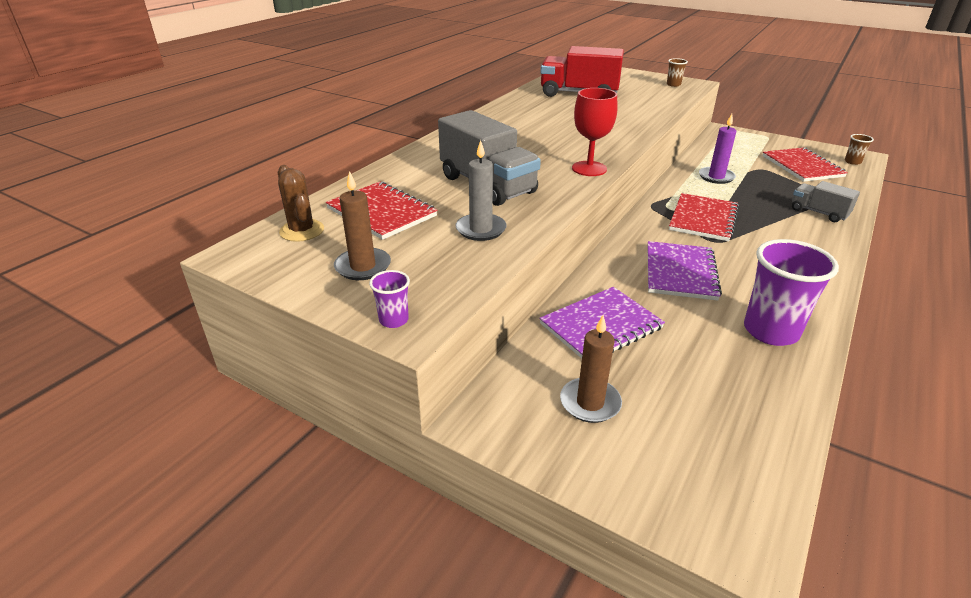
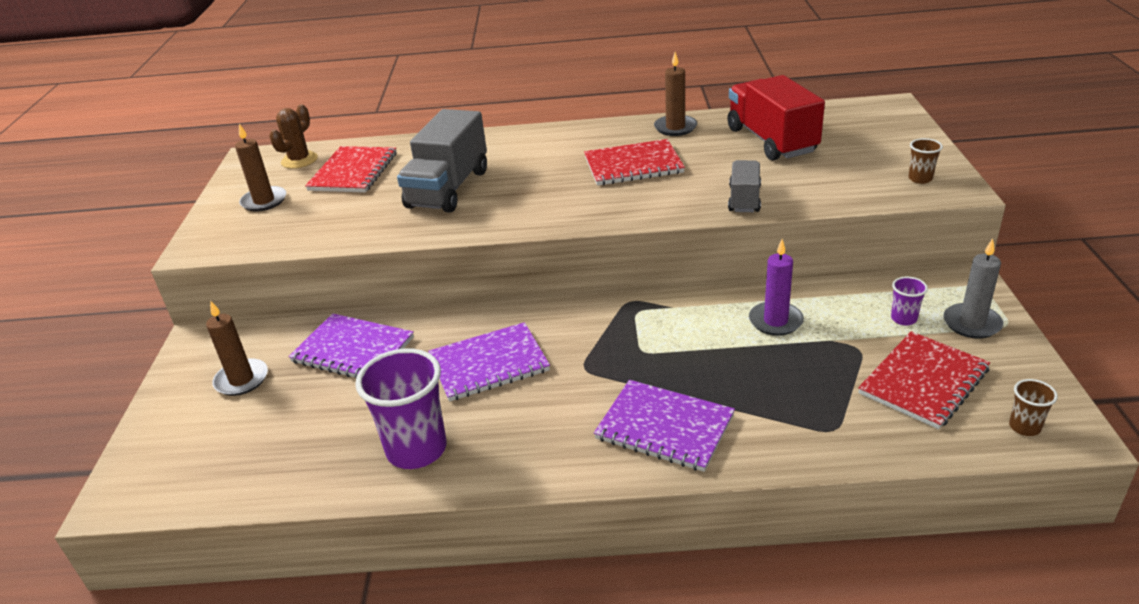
camera: 60 degrees right, 0 degrees up
(394, 320) = (201, 240): purple cup -> purple cup (903, 319)
(481, 229) = (358, 218): grey candle -> grey candle (972, 323)
(518, 105) = (675, 127): none -> brown candle
(589, 169) = (542, 219): red goblet -> none
(703, 219) = (634, 344): red notebook -> red notebook (633, 165)
(800, 237) = (664, 427): none -> purple notebook
(818, 212) = (762, 428): grey truck -> grey truck (744, 199)

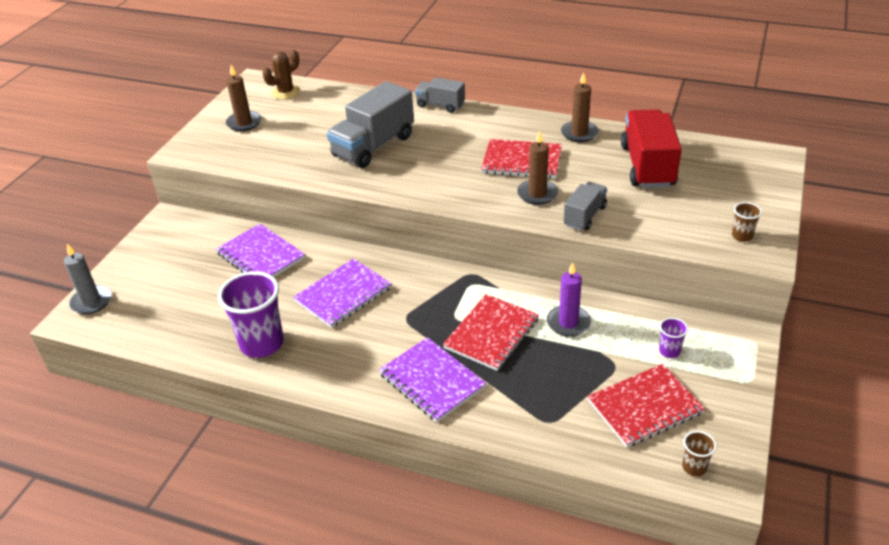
camera: 20 degrees right, 5 degrees up
(241, 380) = (181, 257): brown candle -> brown candle (537, 194)
(353, 172) = (317, 113): red notebook -> red notebook (491, 333)
(489, 364) = (343, 294): purple notebook -> purple notebook turned 45 degrees counterclockwise
(499, 134) = (440, 105): none -> grey truck
(972, 323) = (721, 372): grey candle -> grey candle (91, 302)

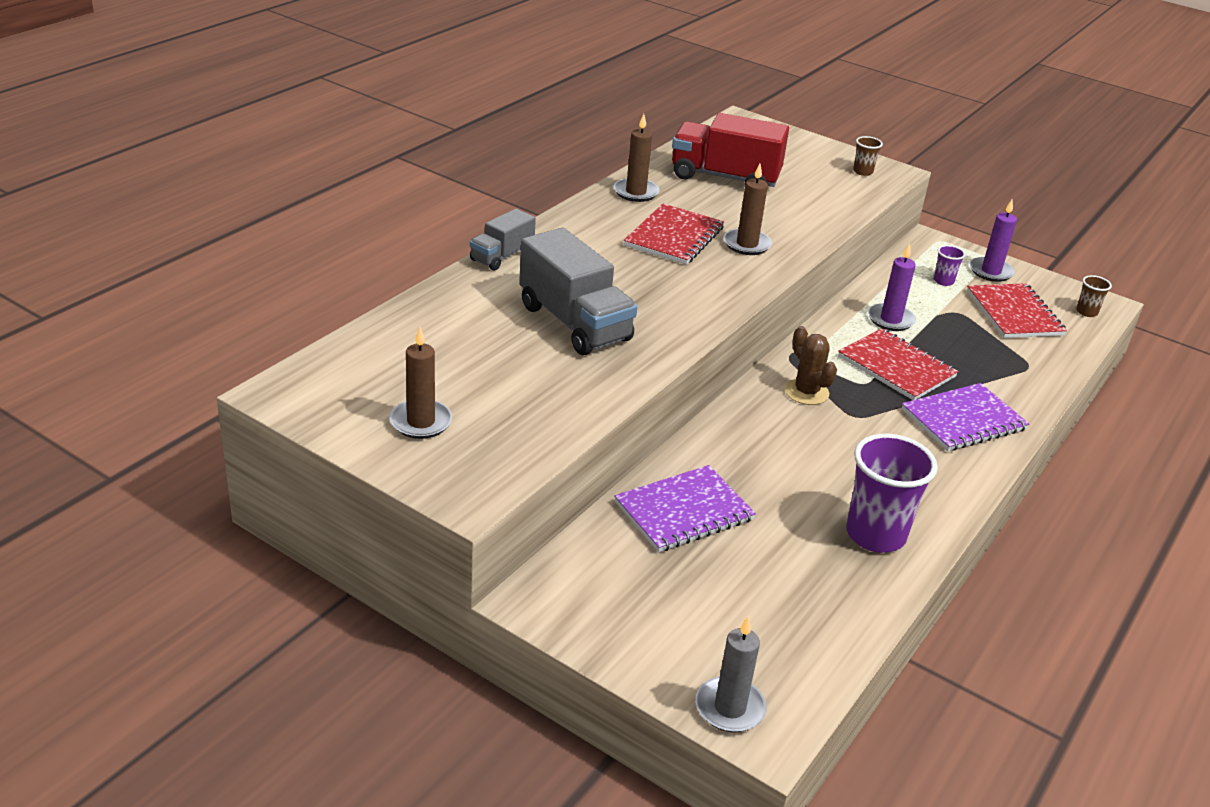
camera: 80 degrees left, 5 degrees down
(286, 92) = (351, 369): brown cactus -> brown cactus (806, 392)
(343, 294) = (796, 453): purple notebook -> none
(584, 216) = (800, 231): grey truck -> none
(720, 385) = (991, 271): none -> purple candle

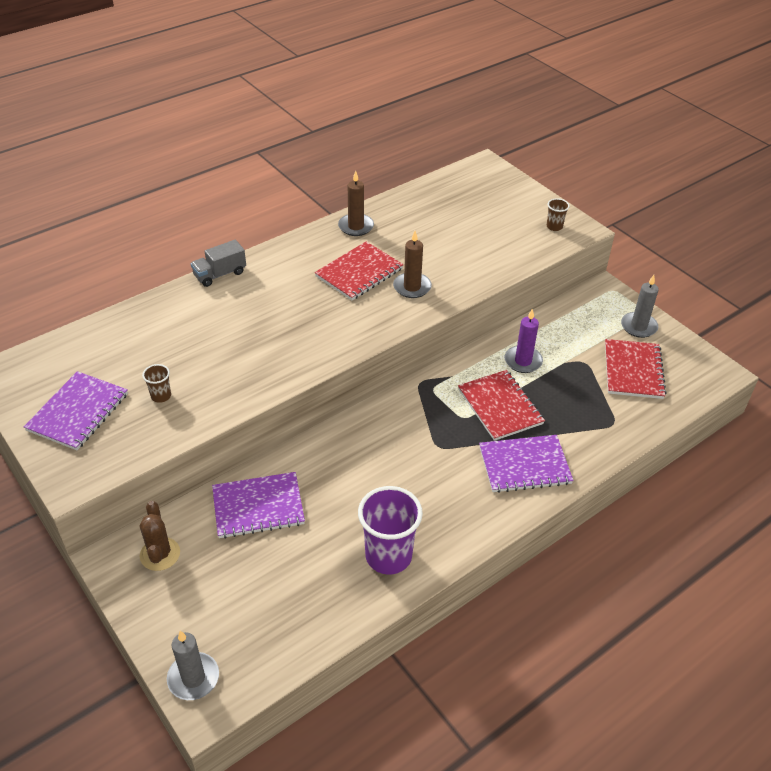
camera: 20 degrees right, 10 degrees up
(421, 422) = (78, 412): brown candle -> purple notebook
(574, 323) = (235, 342): grey truck -> none
(724, 177) = (435, 220): red truck -> none
(806, 392) = (413, 418): brown cactus -> brown cactus (160, 554)
(943, 281) = (591, 330): purple cup -> none
(991, 271) = (638, 326): purple candle -> grey candle
(1086, 312) = (699, 378): brown cup -> brown cup (161, 396)

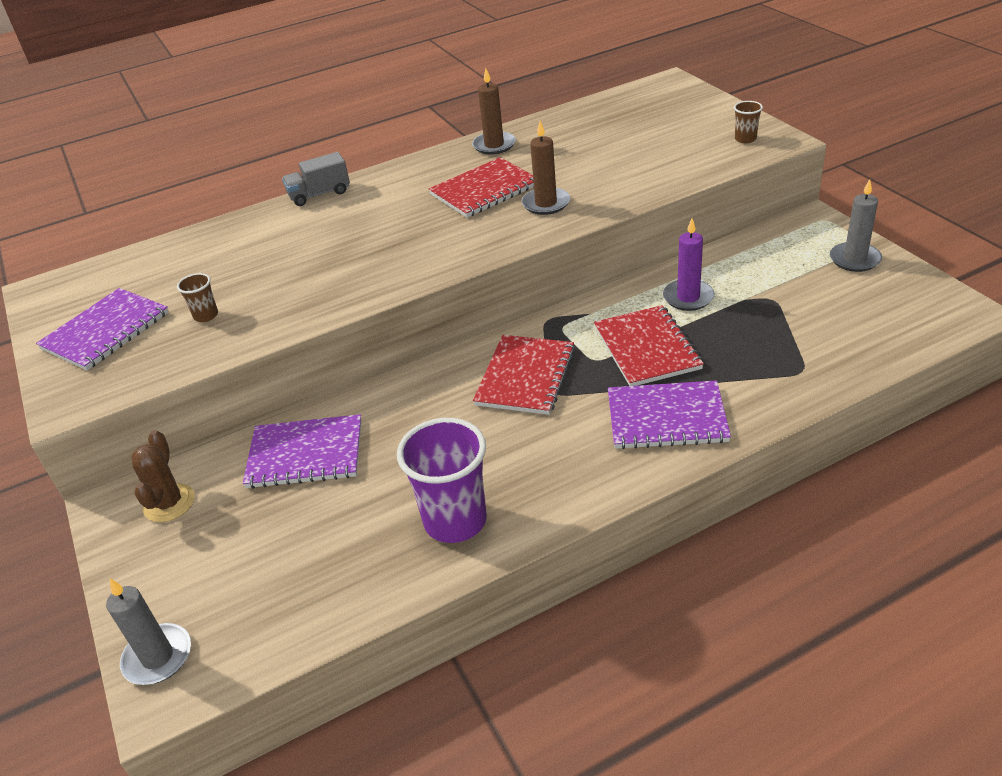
camera: 15 degrees right, 5 degrees down
(633, 370) = (839, 309): red notebook -> red notebook (525, 376)

